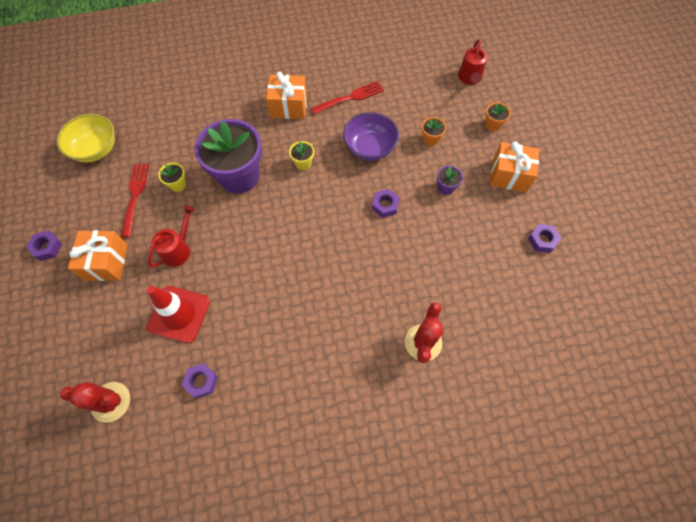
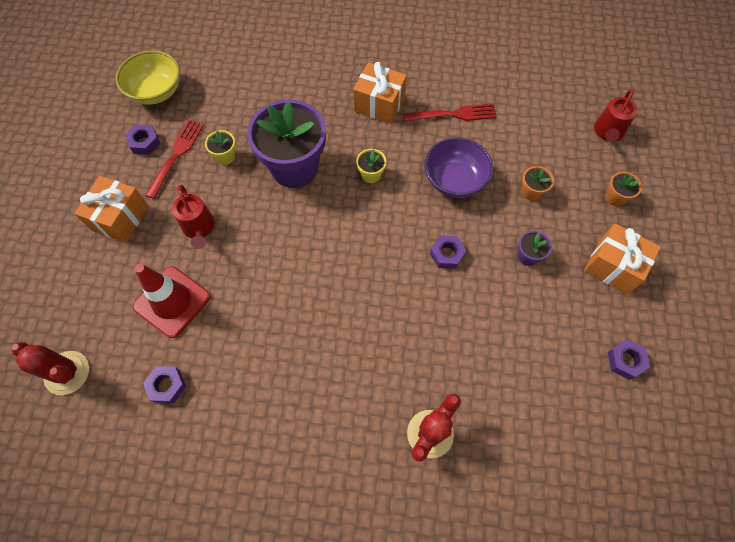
camera: 20 degrees right, 0 degrees up
(47, 247) = (68, 183): purple nut -> purple nut (144, 142)
(179, 249) = (199, 229): red watering can -> red watering can turned 105 degrees clockwise

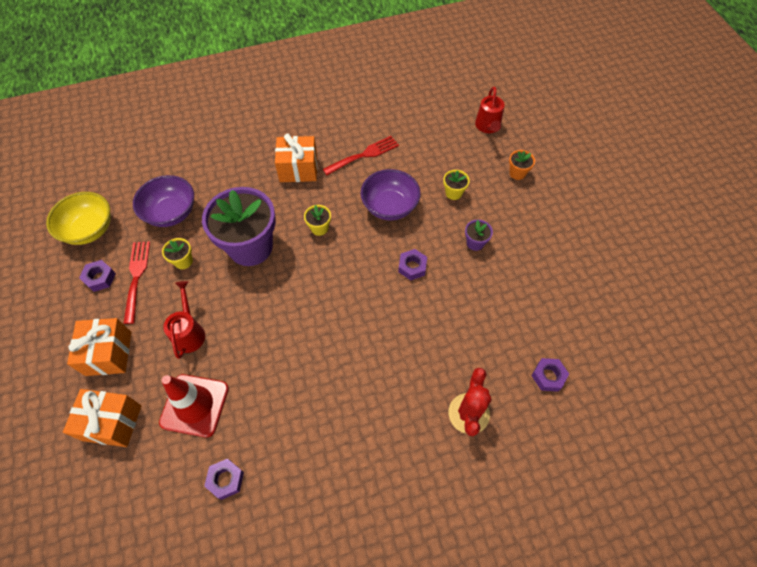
camera: 25 degrees left, 5 degrees down
(67, 373) = (123, 513): red cactus -> none
(199, 229) = (189, 332): red watering can -> red watering can turned 135 degrees counterclockwise
(236, 103) = (171, 213): none -> purple bowl
(531, 192) = (453, 193): orange flower pot -> yellow flower pot
(613, 266) = (541, 225): orange gift -> orange gift (112, 422)
(625, 361) = (584, 291): purple nut -> purple nut (548, 376)

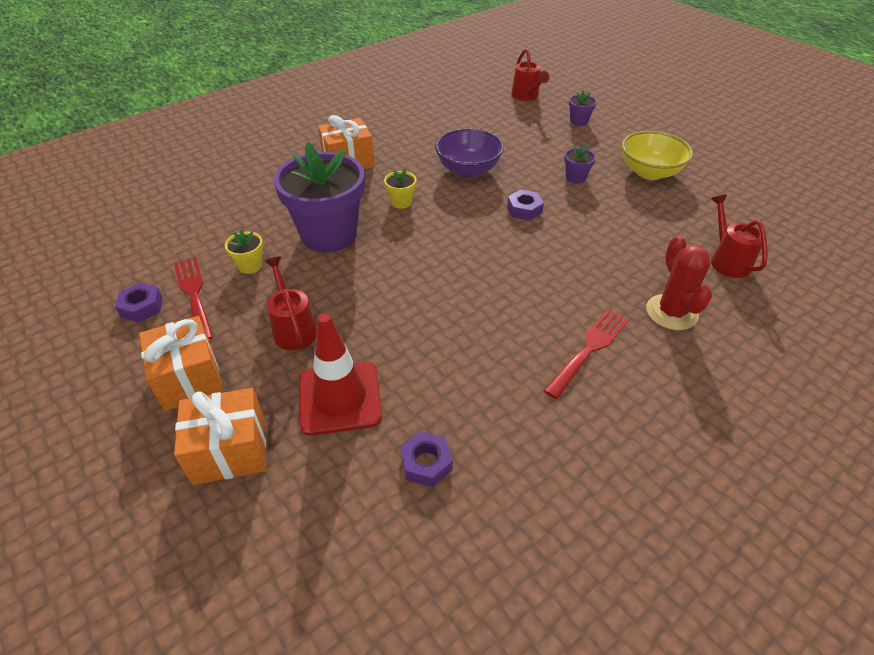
camera: 20 degrees left, 15 degrees down
(89, 229) = (106, 265): yellow bowl -> yellow bowl (649, 172)
(171, 213) = (212, 227): purple bowl -> none
(363, 155) = (414, 138): red fork -> red fork (589, 349)
(453, 193) = (527, 147): yellow flower pot -> none
(517, 173) = (579, 121): orange flower pot -> purple flower pot
(548, 376) = (727, 260): purple nut -> red watering can

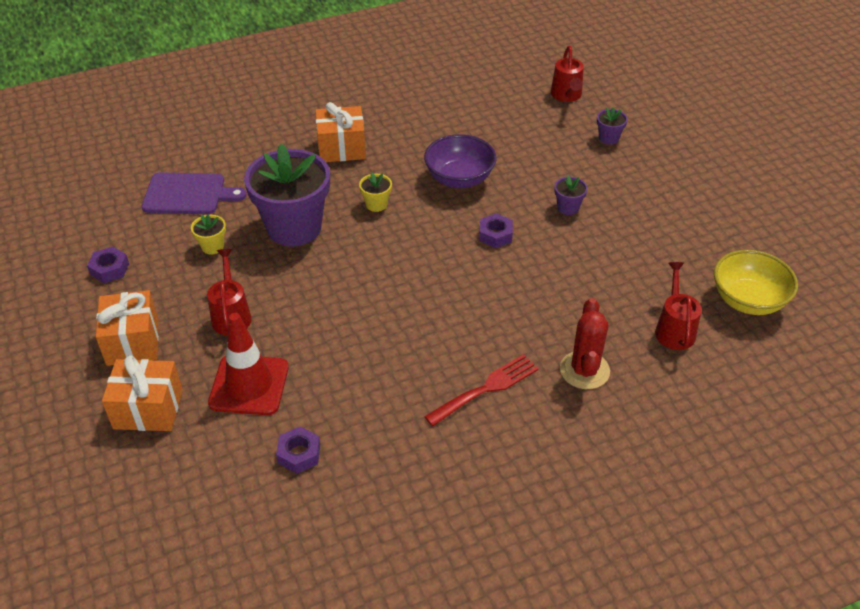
camera: 15 degrees right, 0 degrees up
(194, 295) = (156, 266): red fork -> none
(208, 222) = (188, 194): none -> purple cutting board
(649, 172) = (652, 215): yellow bowl -> yellow bowl (748, 300)

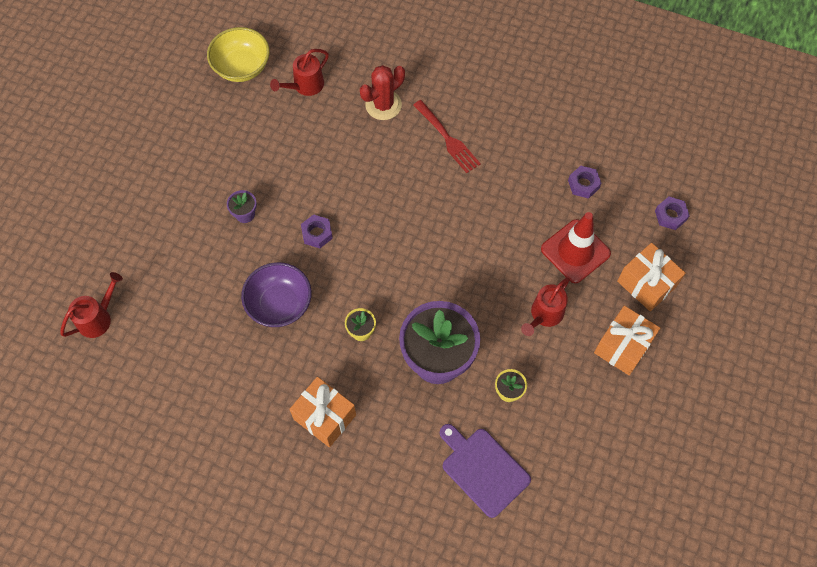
camera: 135 degrees left, 20 degrees up
(110, 269) = (596, 433): purple nut -> purple nut (670, 215)
(485, 389) = (447, 138): red fork -> red fork turned 135 degrees counterclockwise
(608, 138) = (134, 248): purple flower pot -> none

